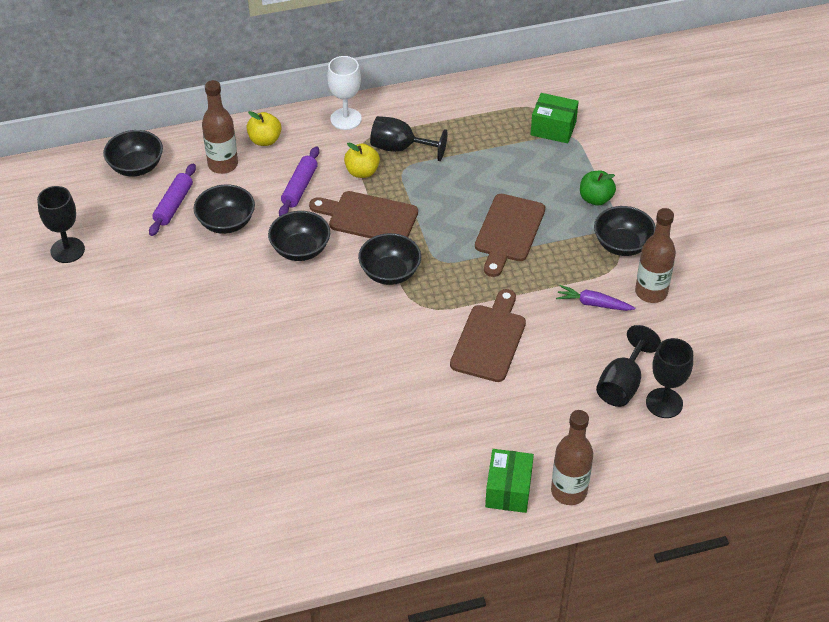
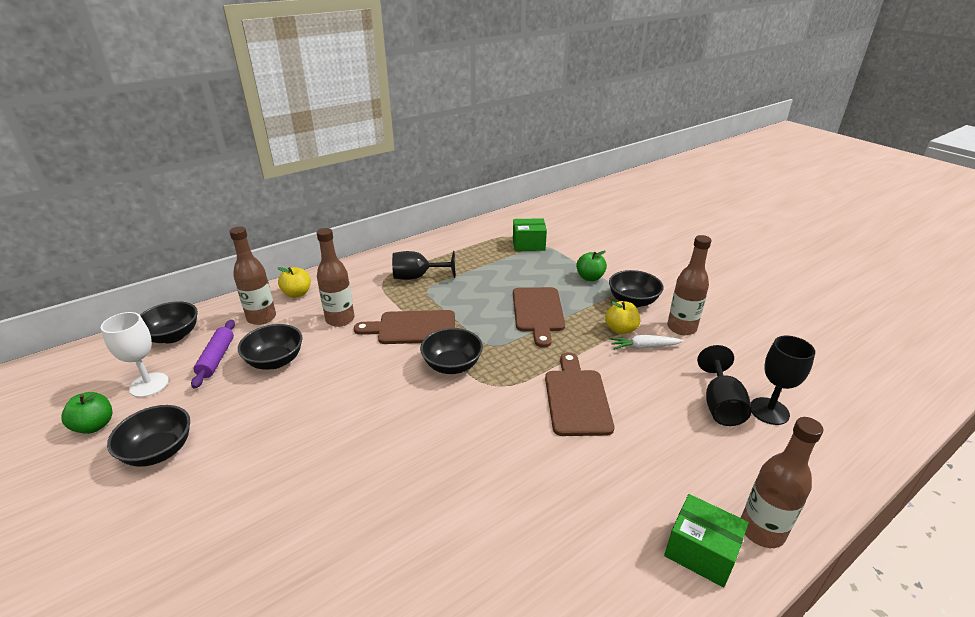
camera: 20 degrees left, 15 degrees down
(67, 250) = (95, 426): black goblet -> green apple
(299, 187) = (340, 319): purple rolling pin -> brown bottle
(300, 249) = (357, 366): black bowl -> black bowl (159, 451)
(346, 119) = (364, 268): white goblet -> white goblet (149, 385)
(362, 172) = (392, 298): yellow apple -> yellow apple (620, 329)
(508, 490) = (701, 551): green box -> green box turned 45 degrees counterclockwise
(593, 304) = (644, 347): purple carrot -> white carrot

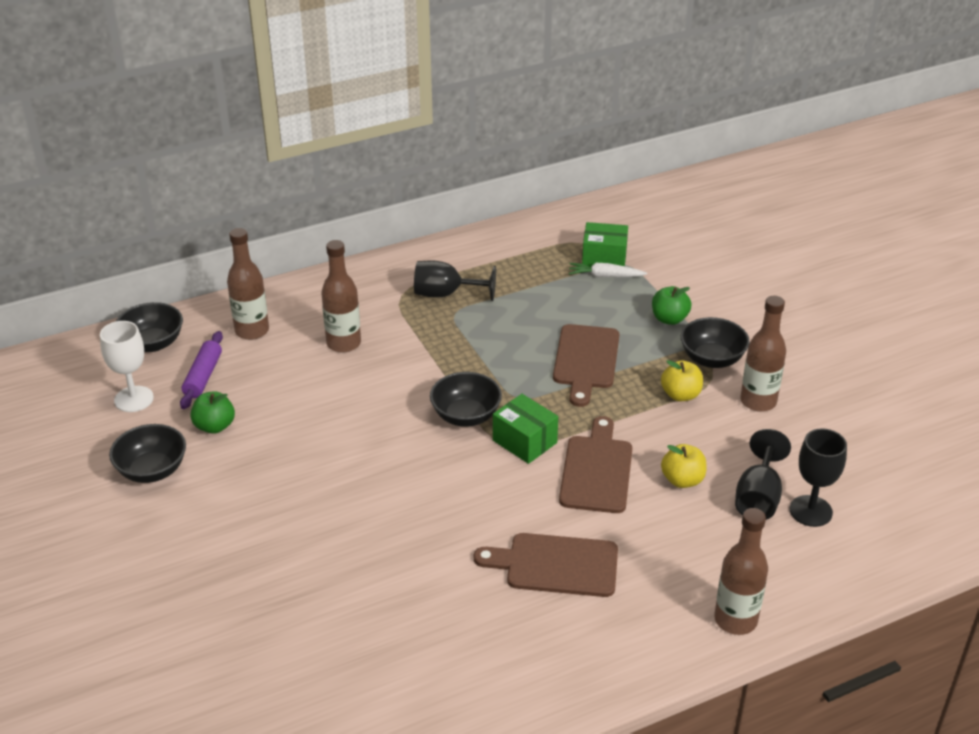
camera: 10 degrees right, 5 degrees up
(95, 426) = (85, 437): green apple -> green apple (214, 426)
(275, 361) = (267, 387): black bowl -> none
(297, 293) = (294, 302): yellow apple -> yellow apple (682, 480)
(412, 328) = (428, 364): brown cutting board -> brown cutting board (556, 565)
(644, 347) = (700, 420): white carrot -> white carrot (605, 276)
(701, 551) = (665, 628): green box -> green box (524, 441)

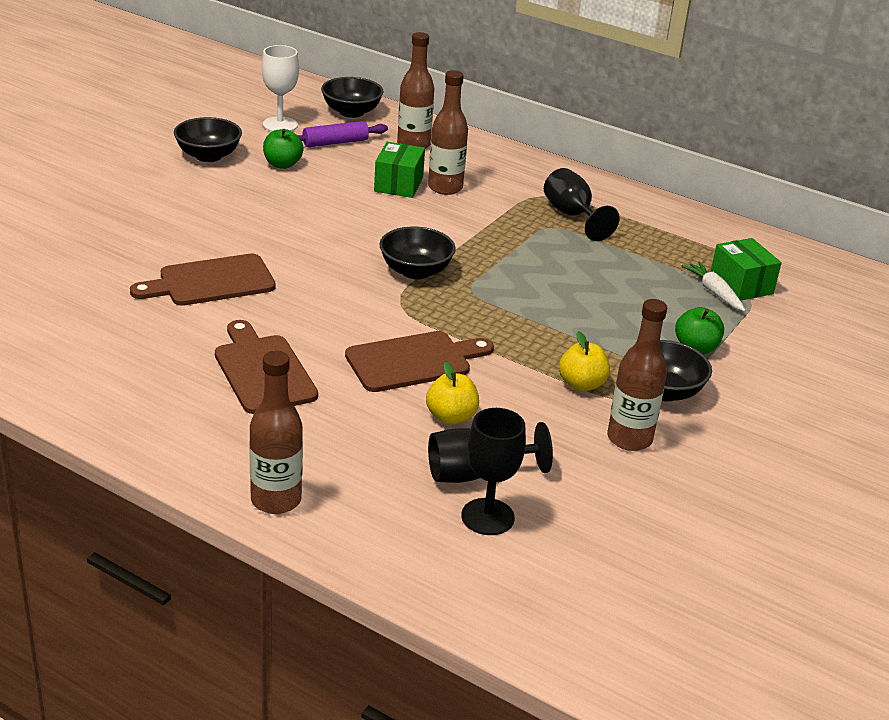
camera: 55 degrees right, 5 degrees down
(524, 441) = (413, 311): green box -> green box (398, 184)
(586, 360) = (568, 314): brown cutting board -> brown cutting board (211, 282)

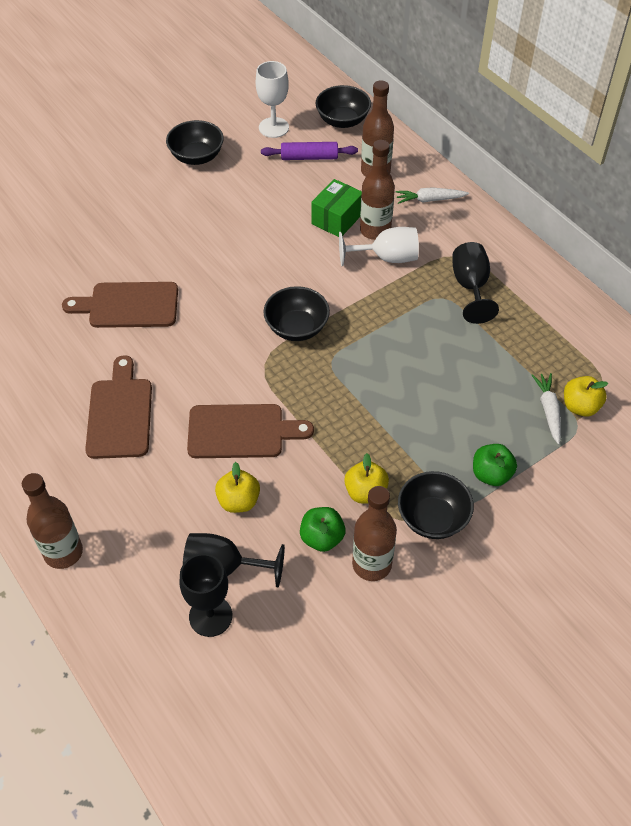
camera: 25 degrees right, 20 degrees up
(282, 164) = (251, 177): green apple -> green apple (322, 538)
(472, 206) = (386, 258): none -> white goblet
(484, 159) = (430, 200): none -> white carrot
(741, 285) = (580, 406): green box -> yellow apple

